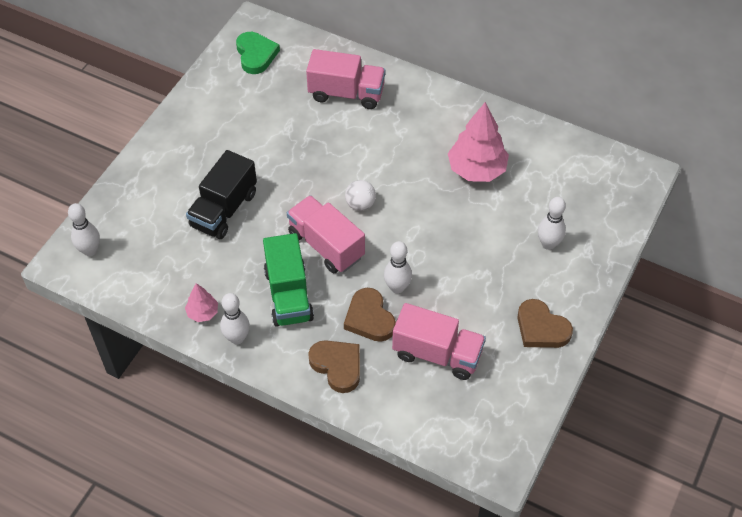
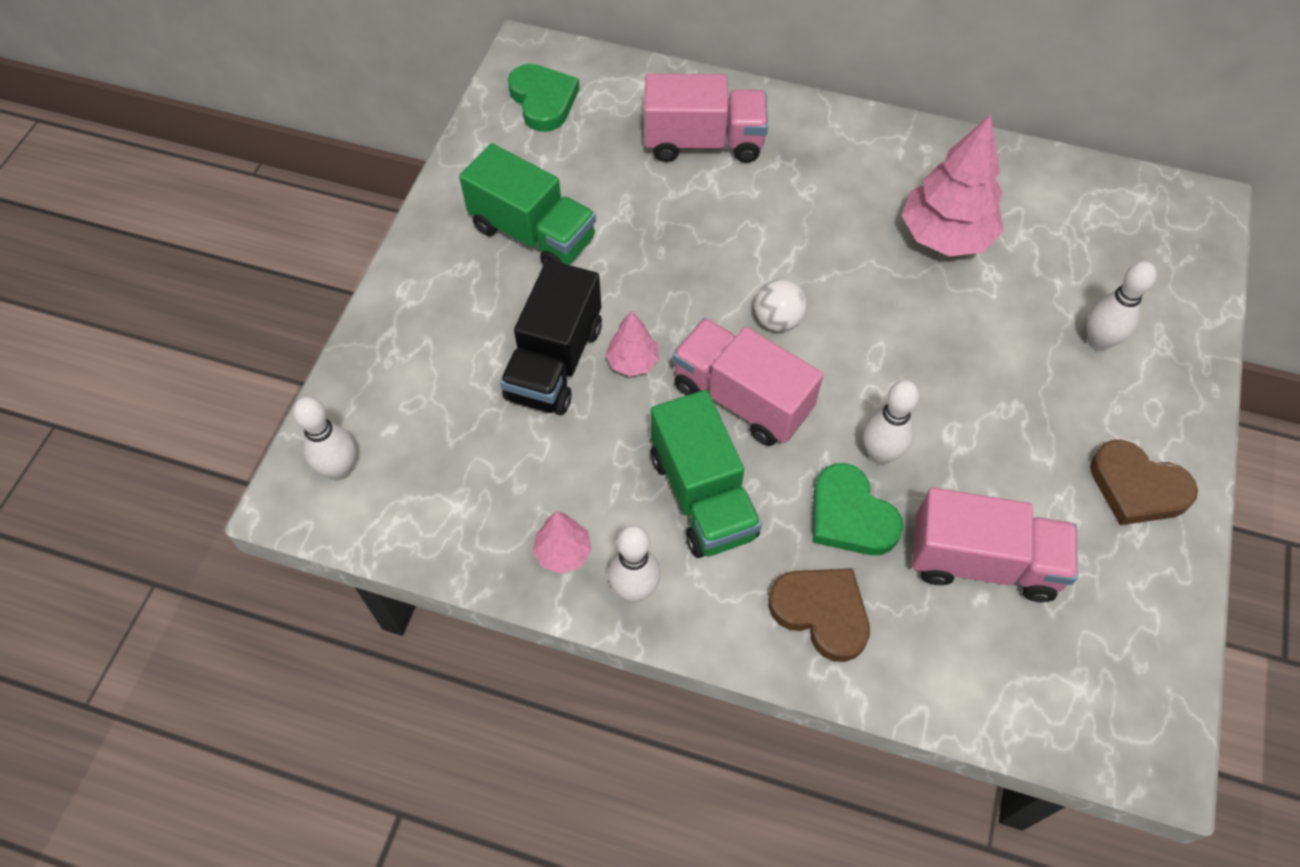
camera: 10 degrees left, 5 degrees up
(230, 134) = (533, 233): none -> green truck
(269, 216) = (632, 362): none -> pink tree
(369, 318) = (850, 516): brown heart -> green heart

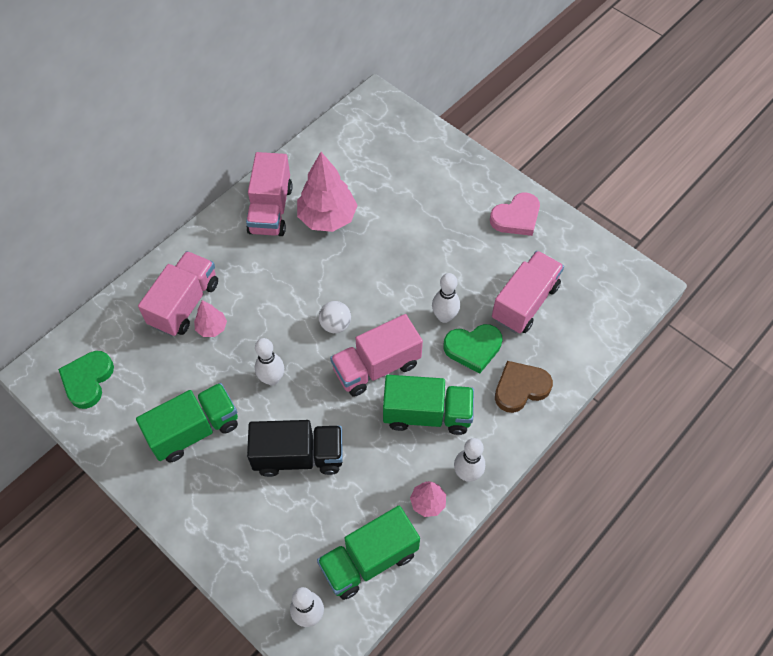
camera: 65 degrees left, 0 degrees up
(444, 510) = (369, 560): none -> green truck
(543, 101) = (88, 380): green heart -> green heart turned 75 degrees counterclockwise
(555, 362) = (299, 456): black truck -> black truck turned 45 degrees counterclockwise
(632, 362) = (322, 413): pink tree -> pink tree (212, 328)
(910, 167) = (271, 210): none -> pink truck
(1098, 342) = (429, 187): white bowling pin -> white bowling pin (272, 379)
(1137, 487) = (516, 217): brown heart -> pink heart

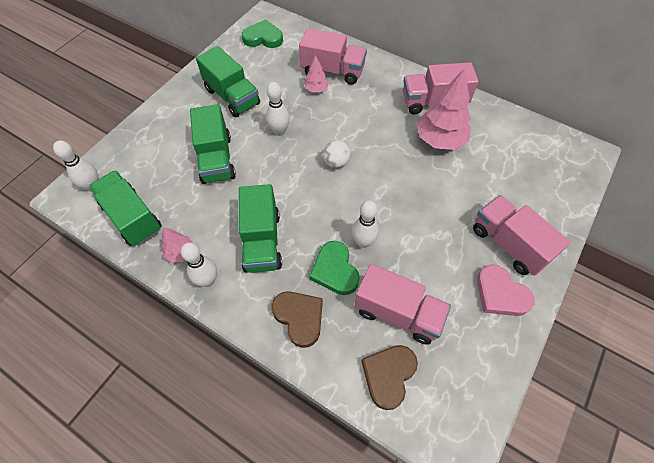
camera: 80 degrees right, 0 degrees up
(299, 456) = (216, 159): black truck -> green truck
(376, 367) = (302, 197): pink truck -> pink truck (508, 244)
(582, 322) = (388, 375): none -> brown heart

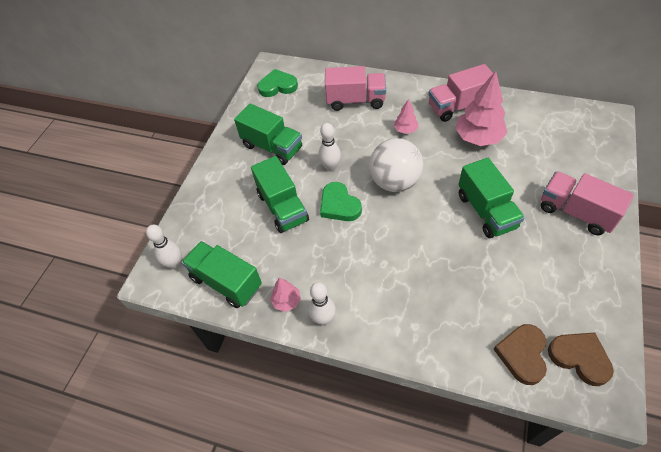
camera: 10 degrees left, 5 degrees down
(262, 241) = (358, 270): green truck -> green truck (486, 211)
(299, 318) = (422, 328): brown heart -> brown heart (579, 358)
(316, 89) = (347, 121): pink tree -> pink tree (405, 130)
(335, 270) = (435, 277): green heart -> green heart (339, 205)
(336, 162) = (394, 182): white ball -> white ball, size x1.99
(363, 242) = (450, 245): white bowling pin -> none
(398, 312) = (507, 298): pink truck -> none
(500, 294) = (587, 257): pink heart -> none

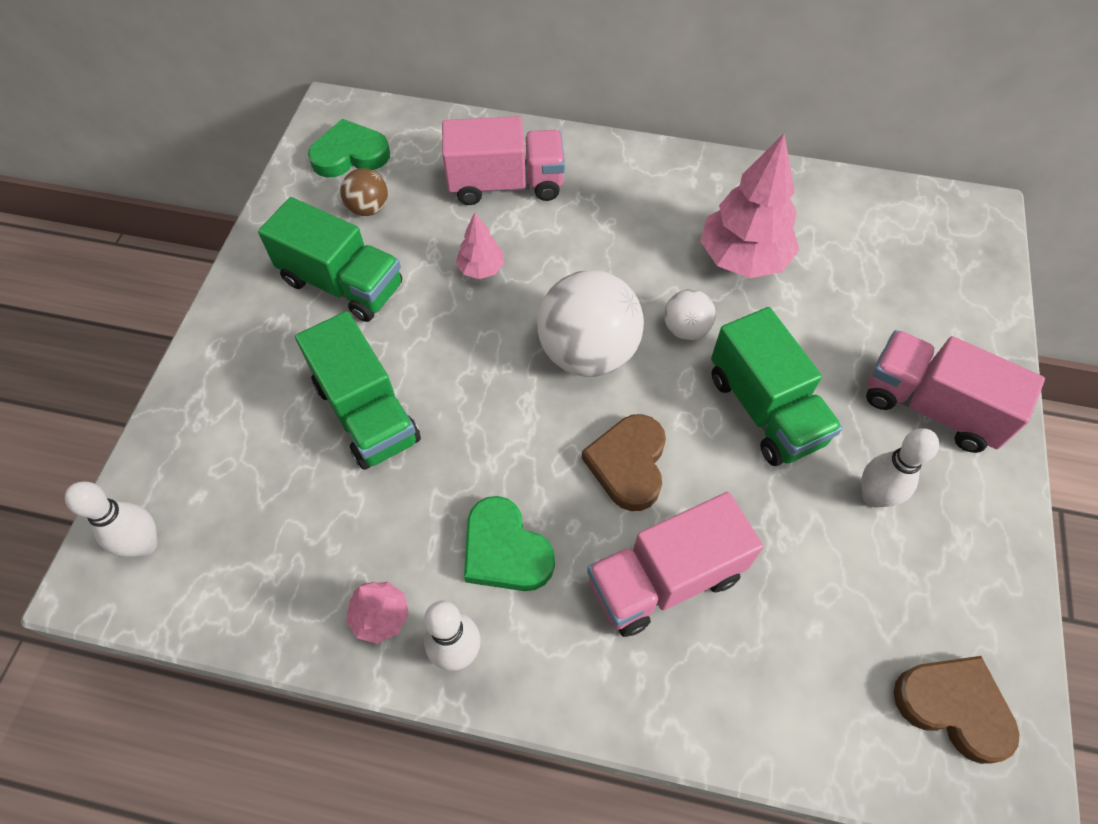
camera: 10 degrees left, 5 degrees up
(226, 282) = (254, 580): green truck -> none
(286, 112) = (368, 208): none -> brown ball
(330, 167) = (461, 324): white bowling pin -> white bowling pin (874, 496)
(339, 205) = (480, 405): green heart -> green heart (505, 550)
(405, 130) = (604, 244): pink tree -> pink tree (481, 269)
(446, 171) = (685, 329): none -> white ball
(458, 106) = (703, 194): pink truck -> pink truck (665, 579)
(522, 354) = (846, 706): brown heart -> brown heart (628, 464)

